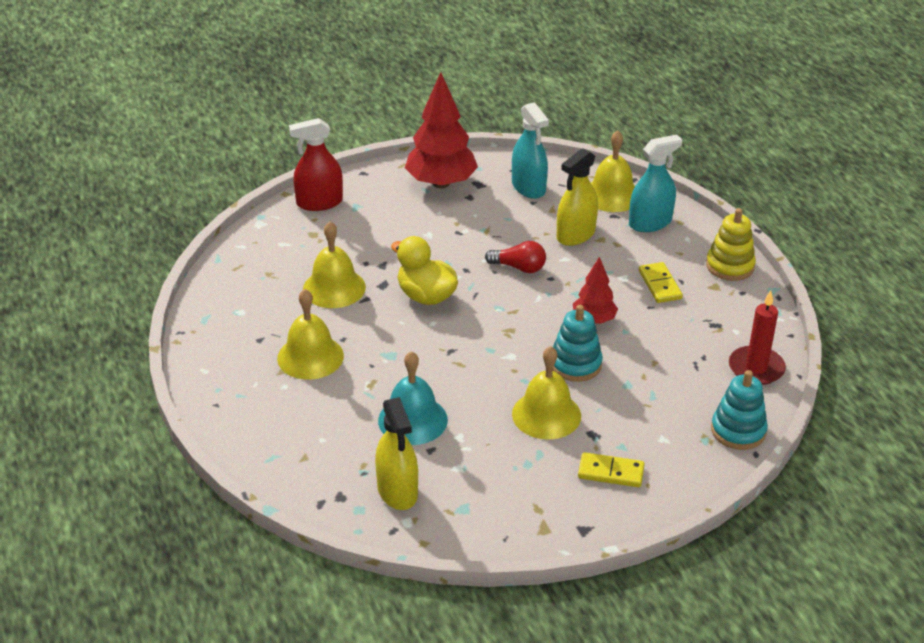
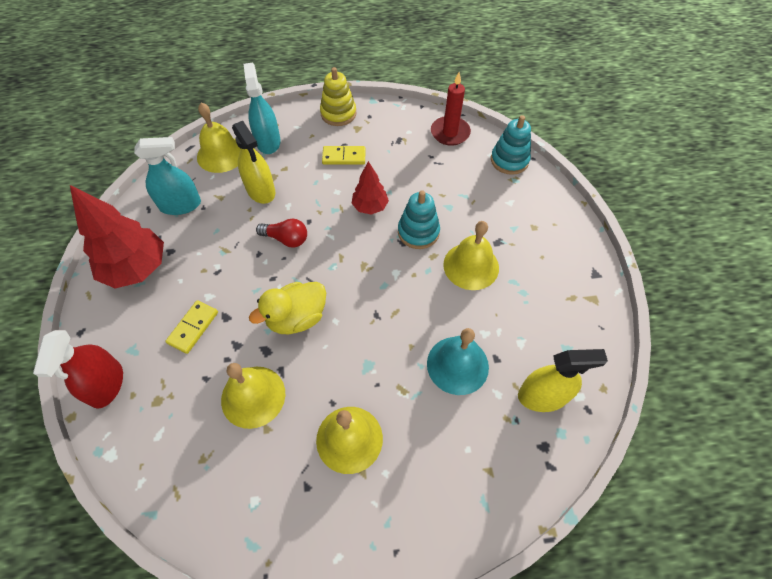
camera: 75 degrees left, 20 degrees up
(519, 267) = (286, 239): red light bulb -> red light bulb turned 75 degrees clockwise
(611, 472) = (540, 242): yellow domino -> yellow domino (193, 328)

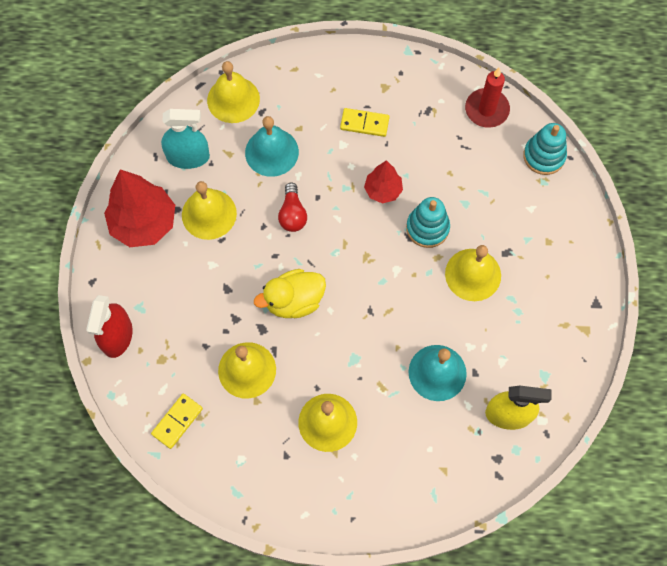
camera: 10 degrees right, 10 degrees up
(193, 328) = (196, 295): yellow domino -> yellow domino (177, 421)
(203, 250) = (209, 214): none -> yellow bell
(260, 190) = (271, 152): yellow spray bottle -> turquoise bell
(268, 141) = (284, 90): turquoise spray bottle -> none
(286, 239) = (292, 214): red light bulb -> red light bulb turned 60 degrees clockwise
(338, 113) = (366, 64): yellow stacking toy -> none

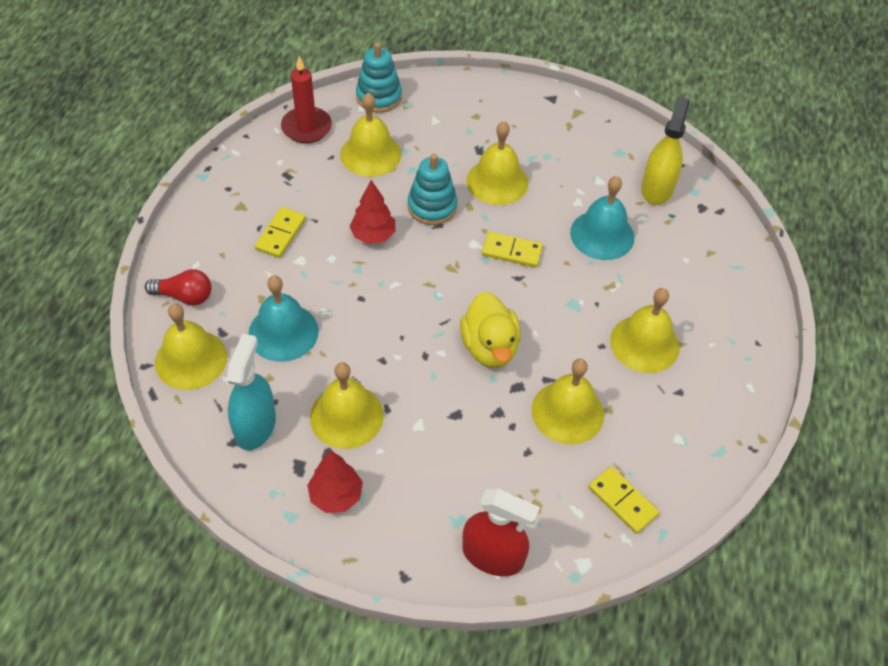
camera: 80 degrees left, 15 degrees down
(144, 223) = (336, 495): red tree -> red tree, size x0.56
(292, 214) = (375, 327): red light bulb -> red light bulb (184, 296)
(396, 300) = (512, 251): none -> yellow domino
(472, 166) = (370, 154): none -> yellow bell

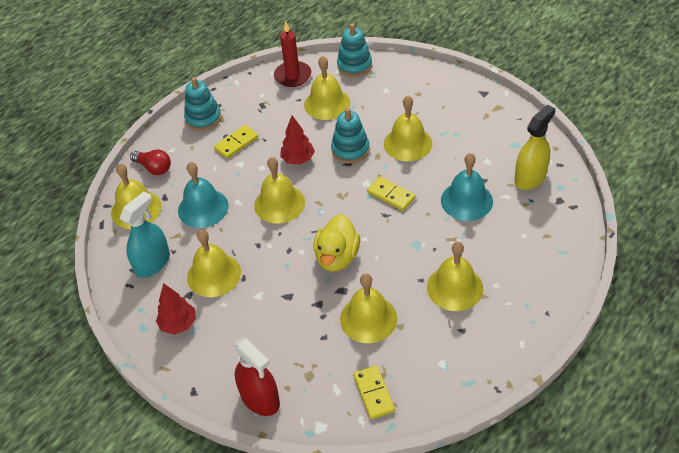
camera: 30 degrees right, 5 degrees down
(217, 212) = (203, 118): none -> turquoise stacking toy
(380, 299) = (279, 203): none -> yellow bell

